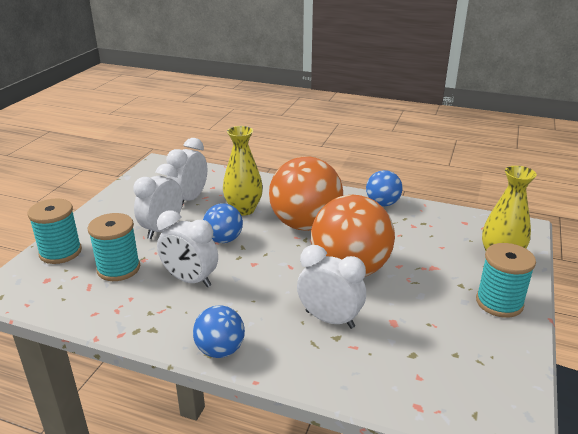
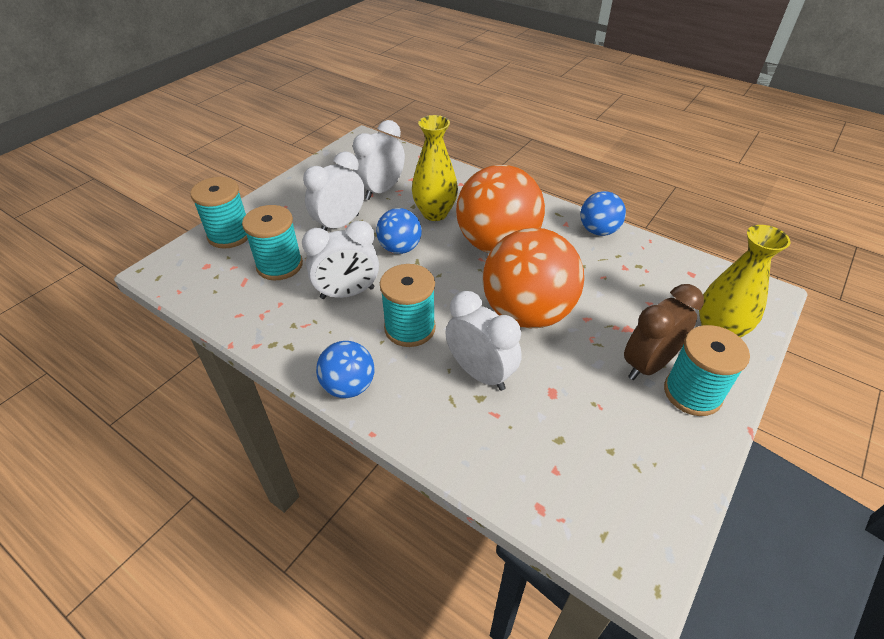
camera: 15 degrees right, 15 degrees up
(190, 280) = (347, 293): white clock -> white clock turned 60 degrees counterclockwise
(256, 297) = (410, 328): none -> turquoise spool
(459, 289) = (648, 365): none -> brown clock

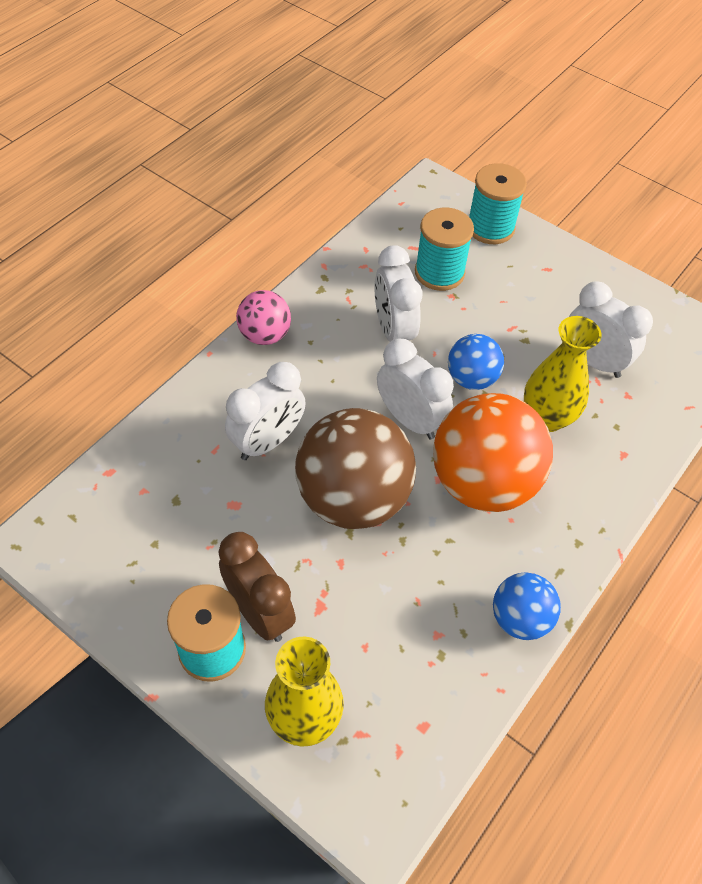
camera: 90 degrees right, 10 degrees up
(340, 224) = (516, 320): white clock -> white clock (410, 420)
(349, 386) = (265, 335): blue ball -> pink ball
(410, 328) = (337, 384): turquoise spool -> none
(527, 313) = (353, 498): orange ball -> brown ball

